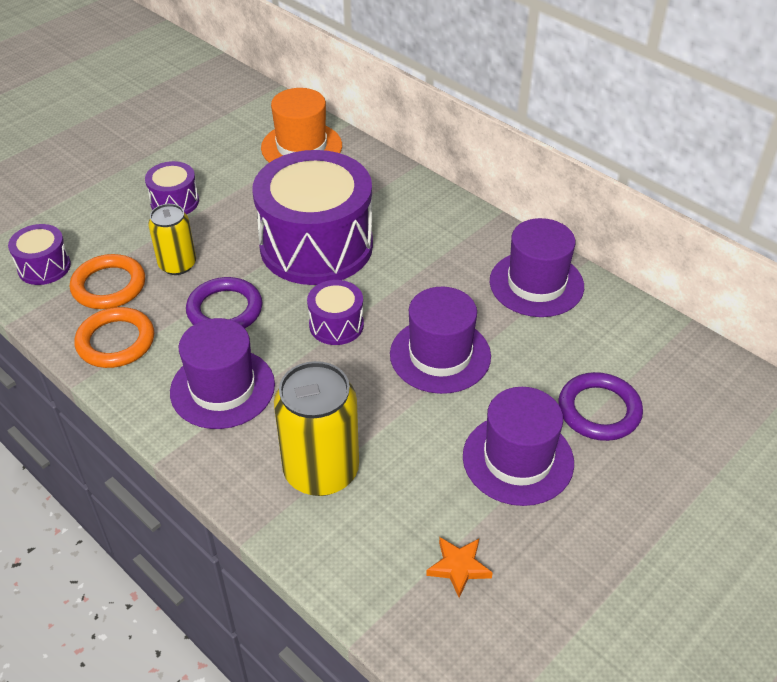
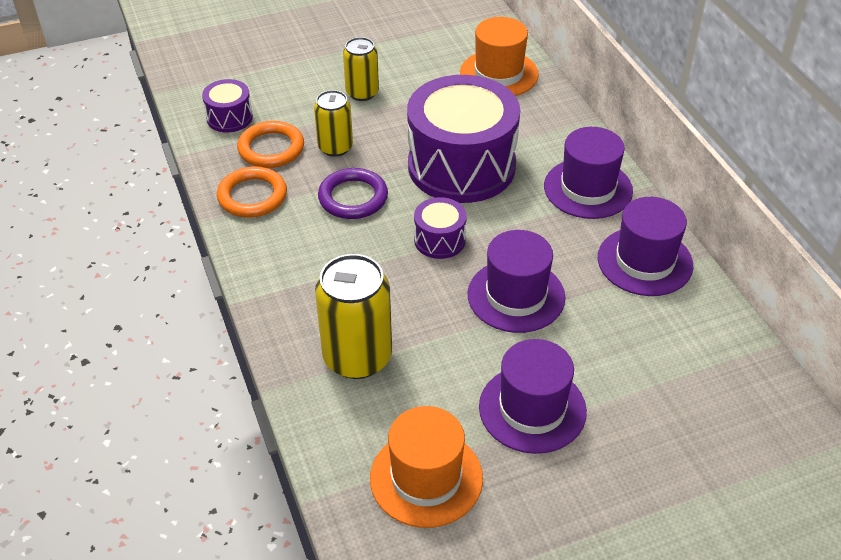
camera: 25 degrees right, 0 degrees up
(175, 202) = (362, 93): purple drum -> yellow can
(222, 388) = (315, 262): purple hat -> purple hat (588, 188)
(458, 567) = (426, 478): orange star -> orange hat
(599, 410) = (634, 394): purple ring -> none

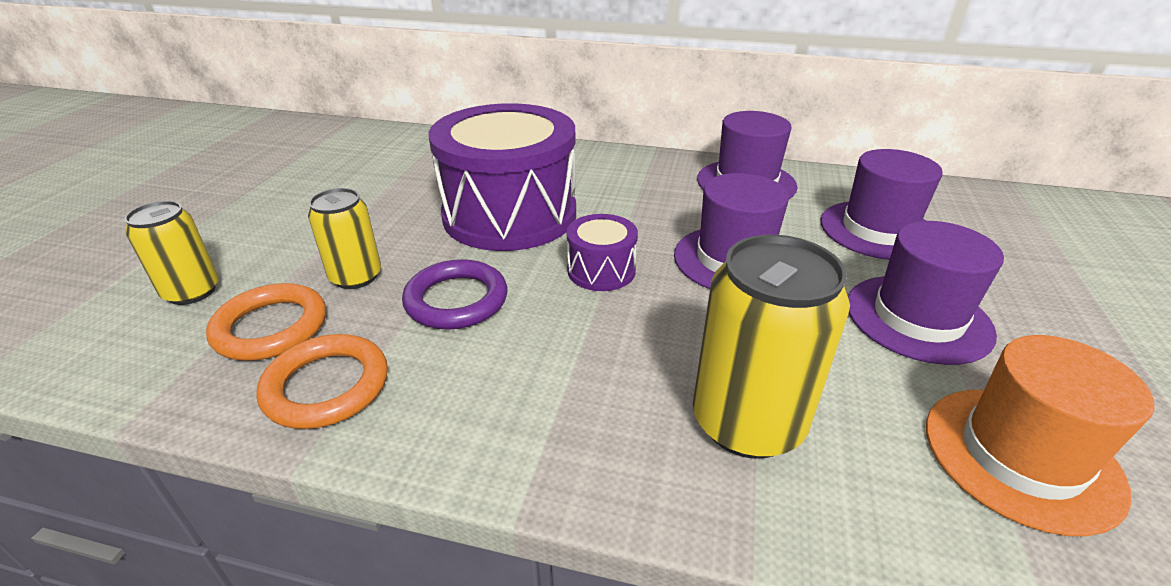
camera: 55 degrees left, 10 degrees down
(229, 118) = (149, 338): purple drum -> none
(362, 93) = (306, 224): yellow can -> yellow can (192, 292)
(499, 74) = (420, 150): orange hat -> none
(588, 188) = (626, 171): purple hat -> purple hat (878, 230)

